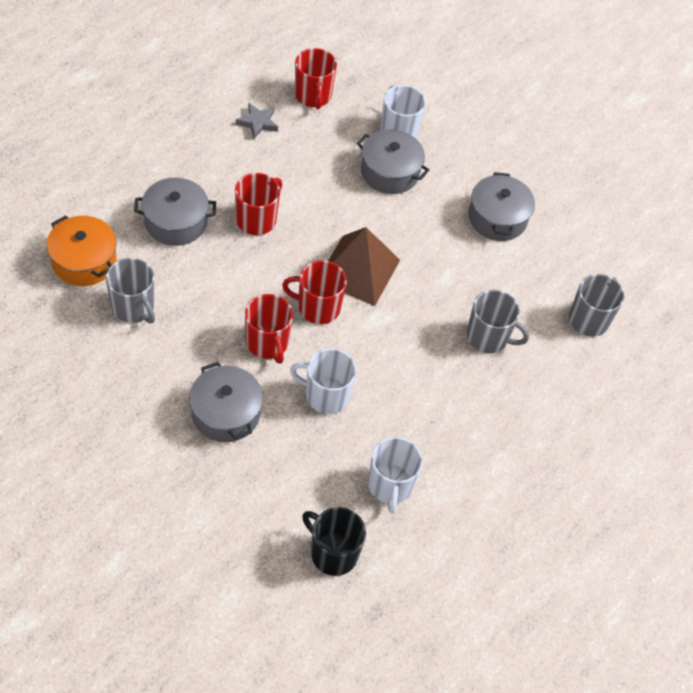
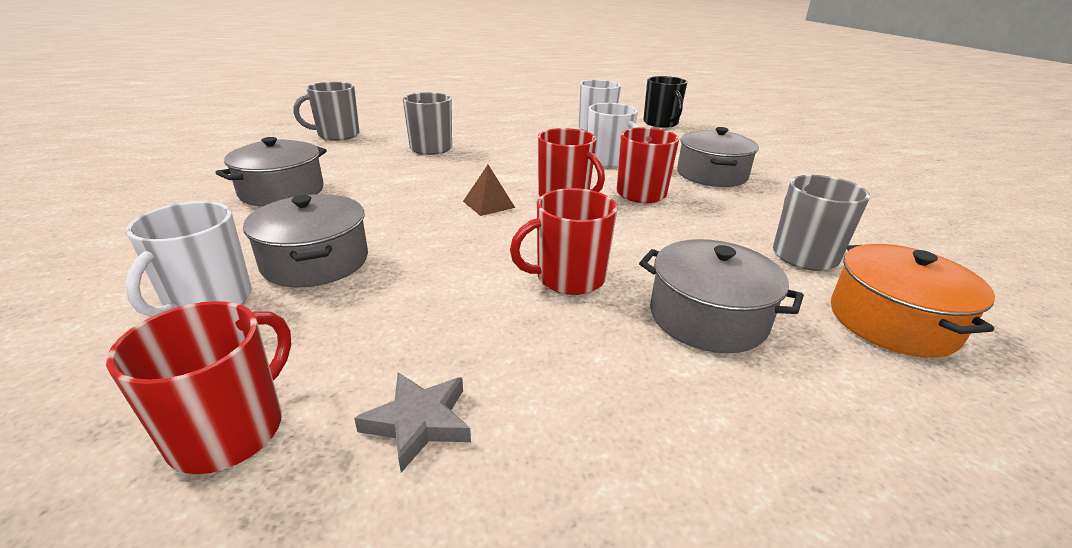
camera: 140 degrees left, 25 degrees down
(358, 270) = (488, 204): brown pyramid -> brown pyramid, size x0.47

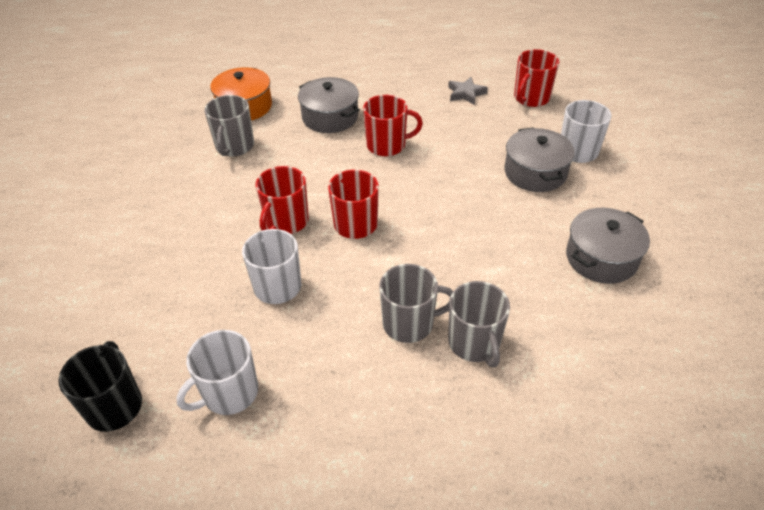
camera: 165 degrees left, 15 degrees up
(337, 135) = (608, 404): grey mug -> grey mug (409, 323)
(488, 204) = (421, 219): brown pyramid -> none
(711, 175) = (194, 245): grey pot -> none

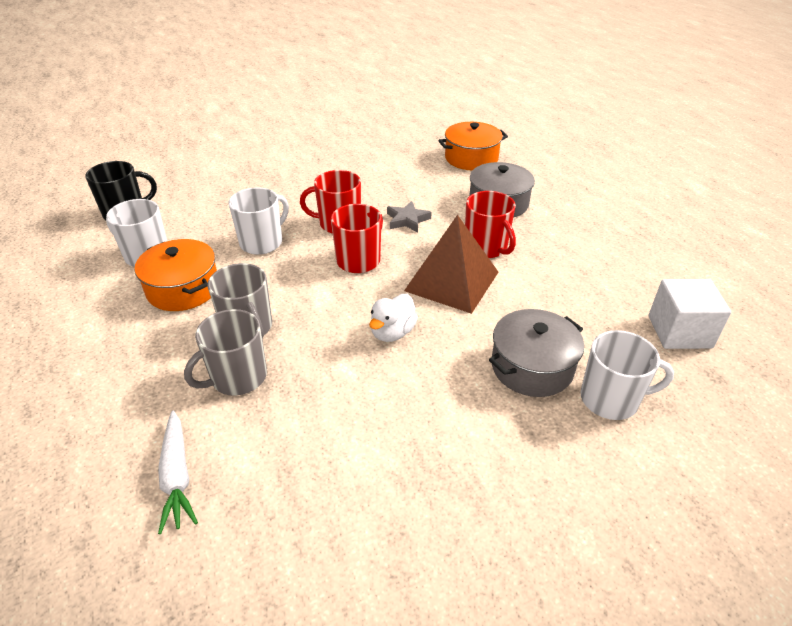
camera: 65 degrees right, 5 degrees down
(234, 146) = (414, 171): grey mug -> none
(317, 366) = (183, 289): none -> orange pot
(419, 178) = (452, 281): none -> brown pyramid
(464, 231) = (392, 332): none -> white duck
(466, 93) = (629, 277): grey star -> grey star (407, 220)
(531, 98) = (679, 332): red mug -> white cube
(575, 404) = (177, 476): none -> white carrot
(601, 258) = (415, 460): grey pot -> none

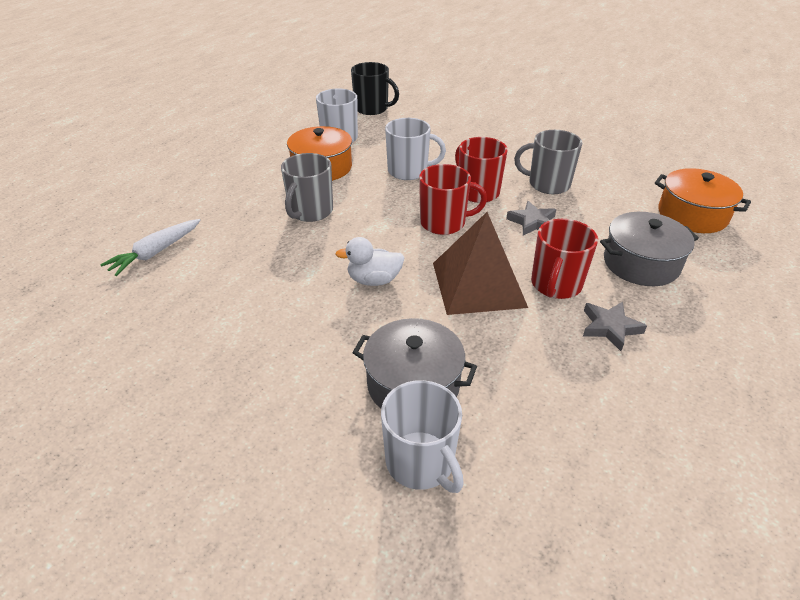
camera: 55 degrees right, 0 degrees up
(238, 377) = (258, 232): grey mug -> grey mug (548, 184)
(547, 249) = (610, 327): none -> grey star
(679, 332) = (597, 494): white cube -> none

